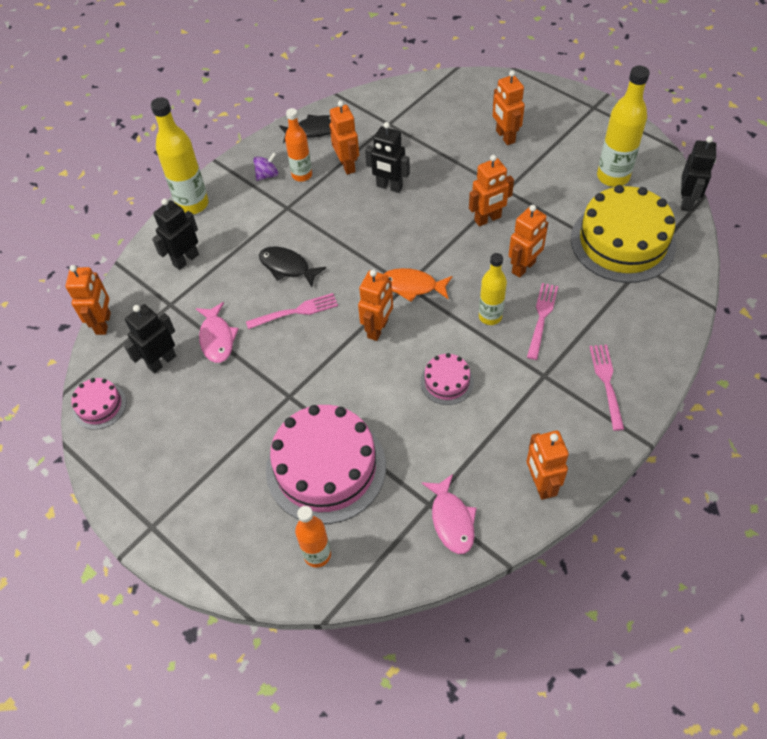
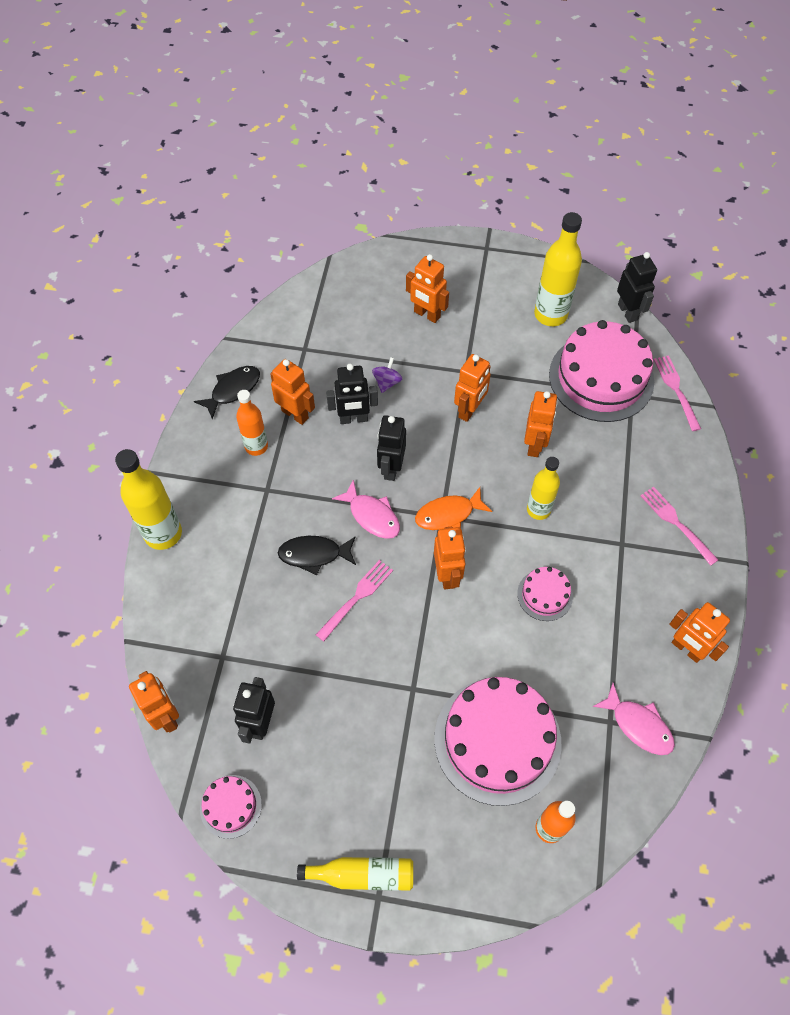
camera: 35 degrees left, 5 degrees up
(153, 505) = (363, 875): none -> yellow bottle
(185, 260) = (202, 599): black robot -> black robot (391, 468)
(217, 338) = (299, 668): pink fish -> pink fish (372, 516)
(267, 175) = (219, 463): purple spinning top -> purple spinning top (387, 382)
(542, 317) = (583, 488): pink fork -> pink fork (676, 390)
(622, 242) = (601, 378): yellow cake -> pink cake

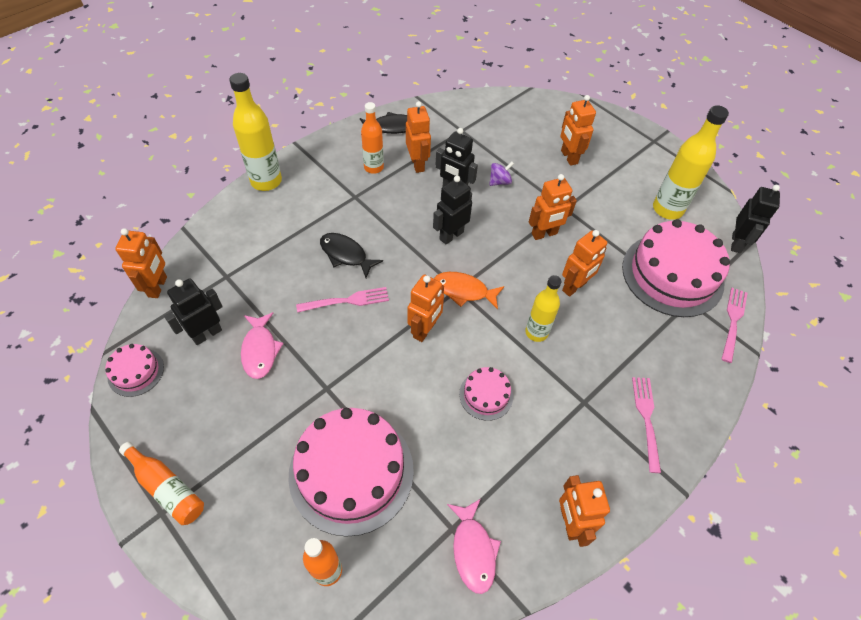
camera: 35 degrees right, 5 degrees down
(363, 875) = (167, 488): yellow bottle -> orange bottle
(372, 516) = (408, 256): pink fish -> pink fish (260, 350)

